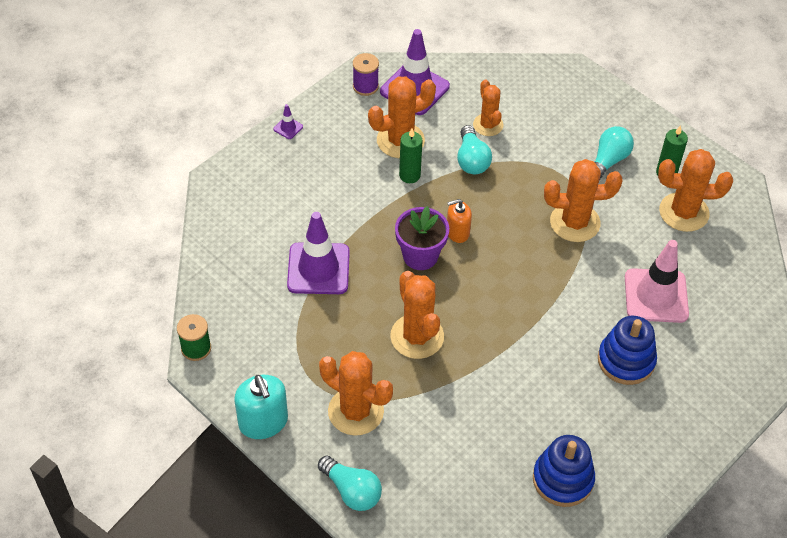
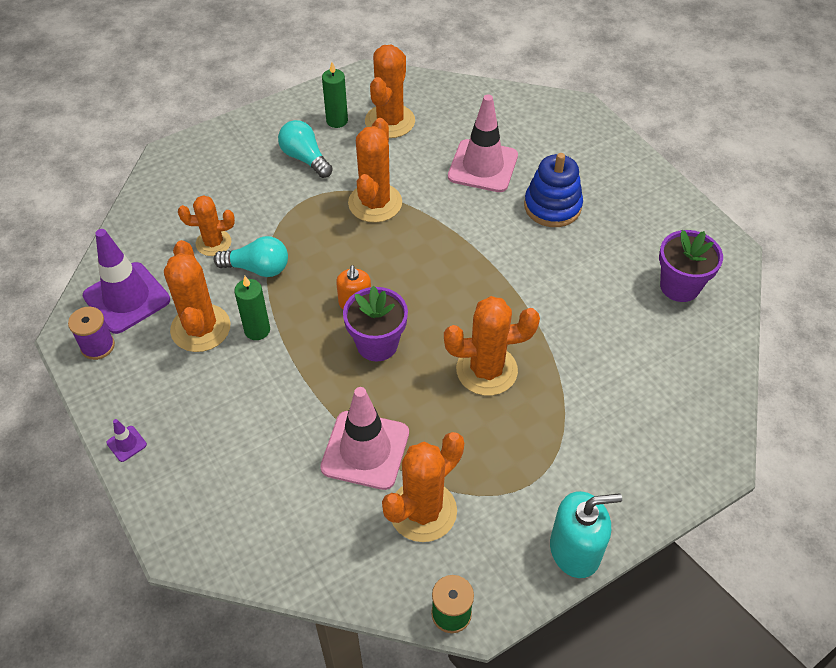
camera: 75 degrees left, 0 degrees up
(318, 269) = (365, 450): purple traffic cone -> pink traffic cone
(351, 491) = (677, 473): turquoise light bulb -> none
(356, 411) = (575, 449): orange cactus -> orange cactus (423, 511)
(563, 479) = (679, 286): blue stacking toy -> purple flower pot

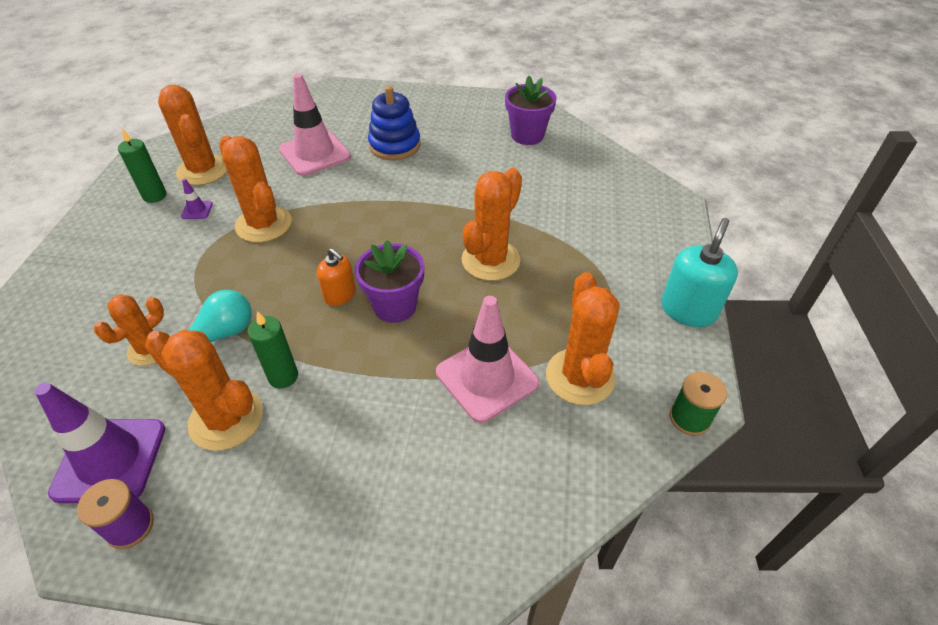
camera: 50 degrees left, 5 degrees down
(126, 444) = (279, 575): purple traffic cone -> purple traffic cone (197, 210)
(305, 158) = (159, 235): turquoise light bulb -> none

